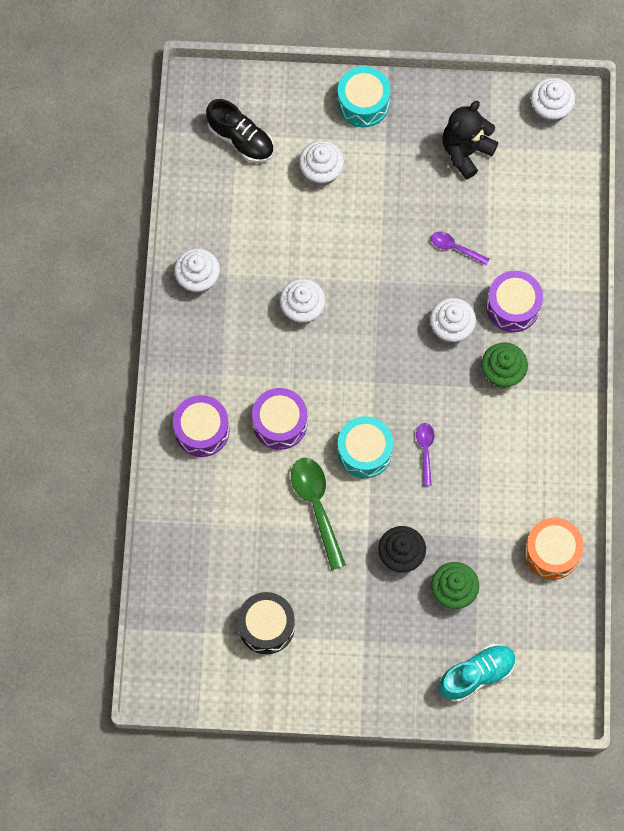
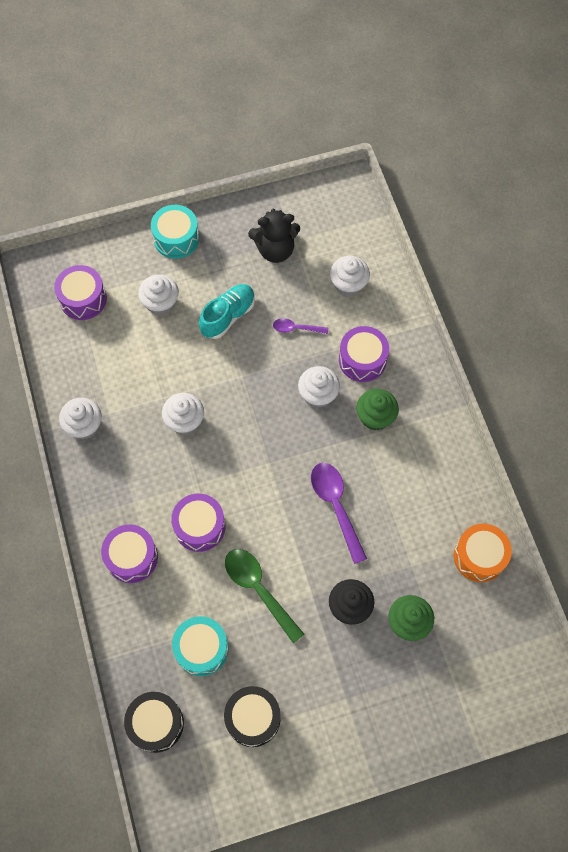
camera: 20 degrees left, 5 degrees down
(172, 598) = (156, 723): none -> black drum
(241, 139) = (83, 299): black shoe -> purple drum
(364, 451) = (283, 525): turquoise drum -> turquoise drum (201, 649)
(425, 450) = (336, 506): purple spoon -> purple spoon, size x1.81
(466, 151) = (275, 250): black teddy bear -> black teddy bear turned 120 degrees counterclockwise
(476, 674) = (459, 692): turquoise shoe -> turquoise shoe (228, 316)
(550, 109) = (330, 196): white cupcake -> white cupcake (348, 284)

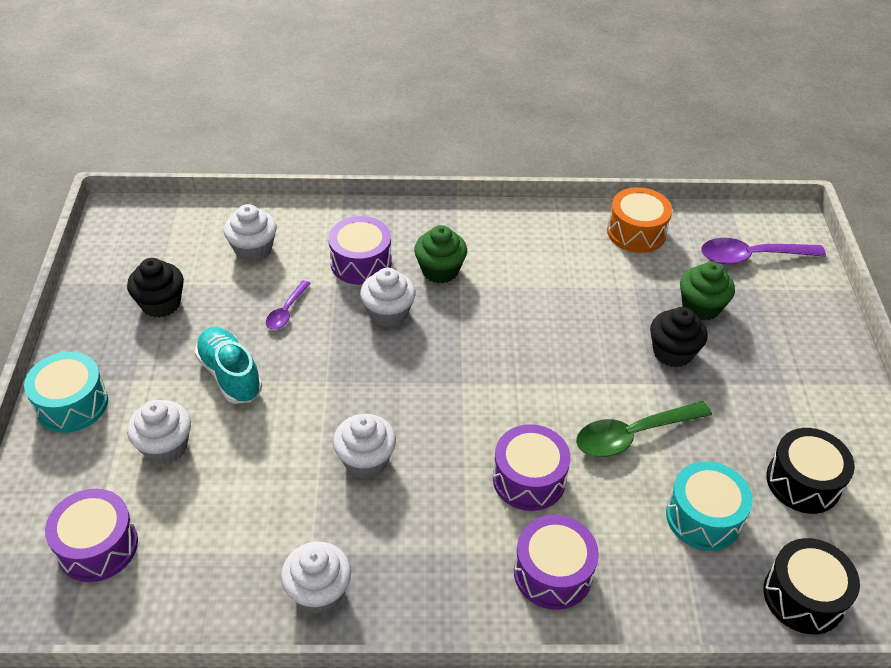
camera: 75 degrees left, 20 degrees down
(275, 250) = (161, 304): black teddy bear -> black cupcake
(336, 506) = (542, 333): purple spoon -> purple spoon (751, 257)

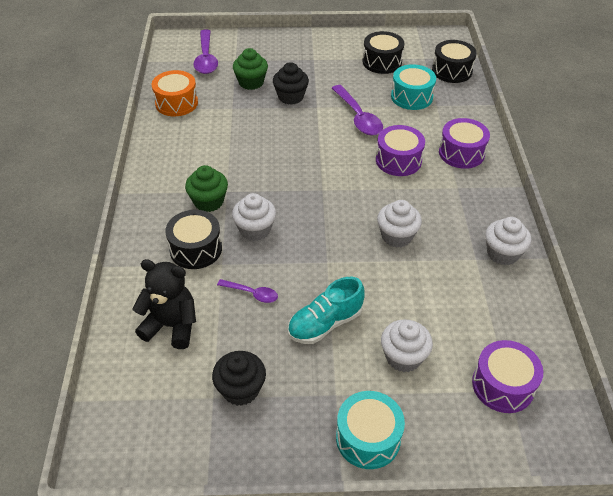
camera: 90 degrees left, 0 degrees up
(253, 249) = (171, 326): white cupcake -> black teddy bear
(361, 263) = (196, 249): purple drum -> black drum
(632, 435) = (358, 117): green spoon -> purple spoon

